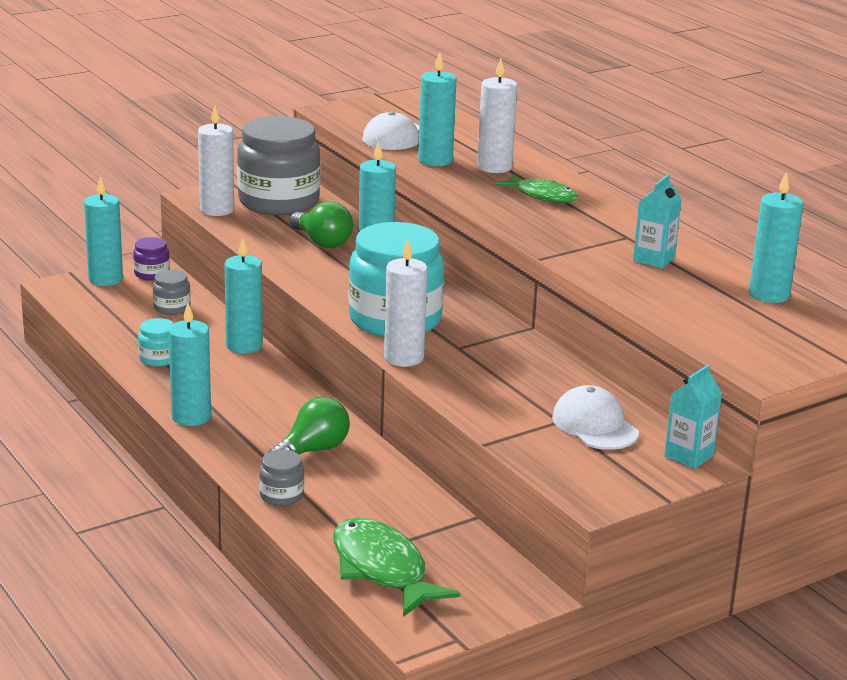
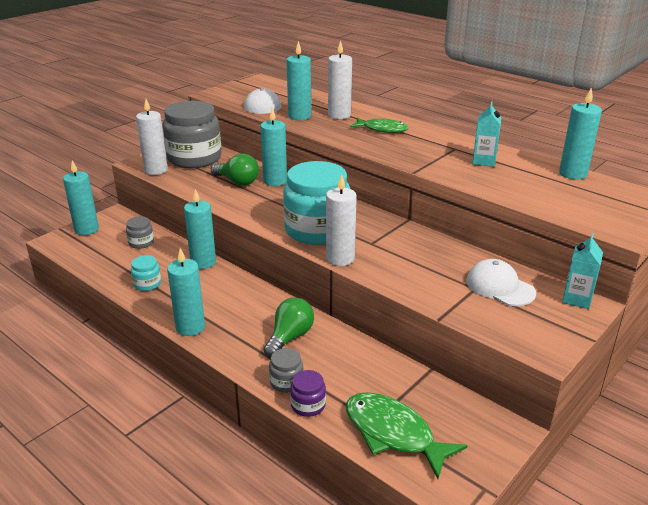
camera: 15 degrees left, 5 degrees up
(152, 274) = (117, 220): purple jar -> purple jar (308, 405)

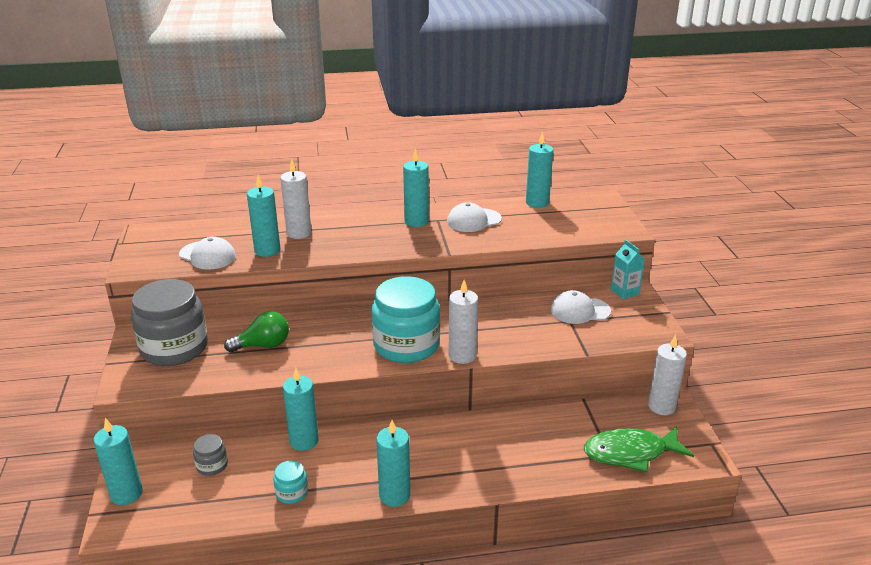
camera: 50 degrees left, 0 degrees up
(156, 170) = (159, 381): white candle -> white candle (661, 406)
(275, 181) = (294, 326): turquoise candle -> turquoise candle (416, 221)
(286, 382) = (526, 475): grey jar -> none
(290, 337) = (474, 445): green light bulb -> none
(308, 405) = (563, 478): purple jar -> none
(382, 129) = (358, 229): green fish -> none
(483, 161) = (473, 220): turquoise carton -> white cap

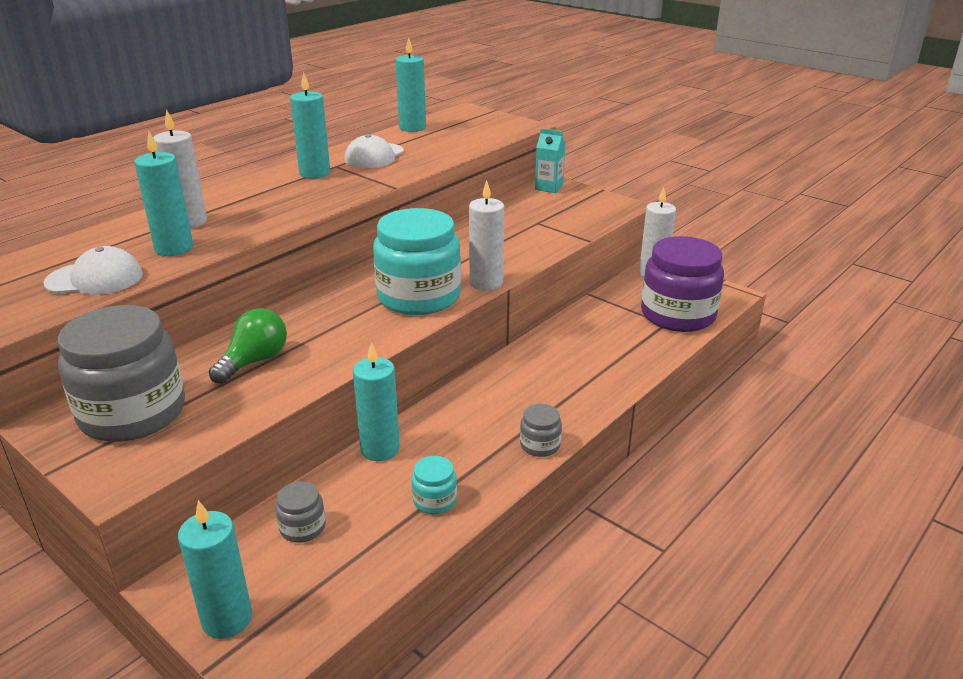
camera: 40 degrees left, 0 degrees up
(394, 495) = (540, 445): turquoise candle -> grey jar
(580, 311) = (534, 212): white cap -> none
(630, 453) = (678, 315): green fish -> purple jar

